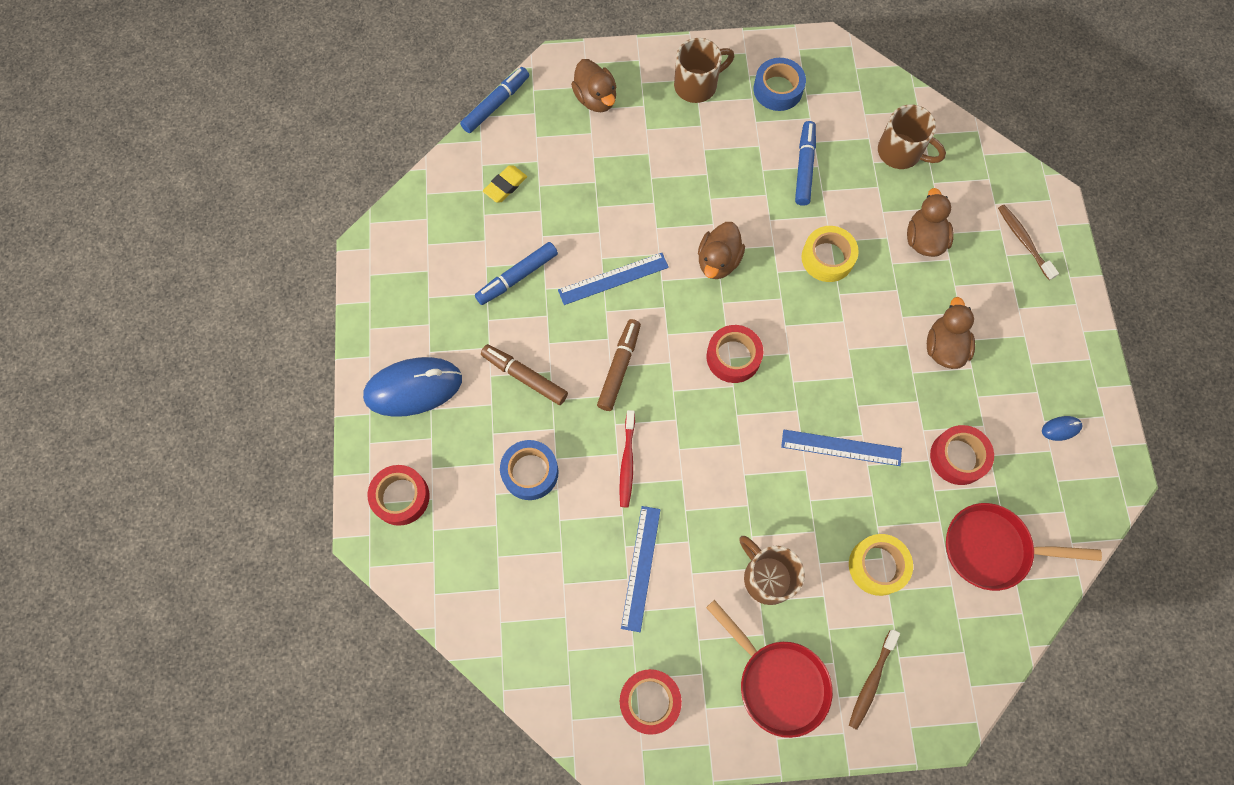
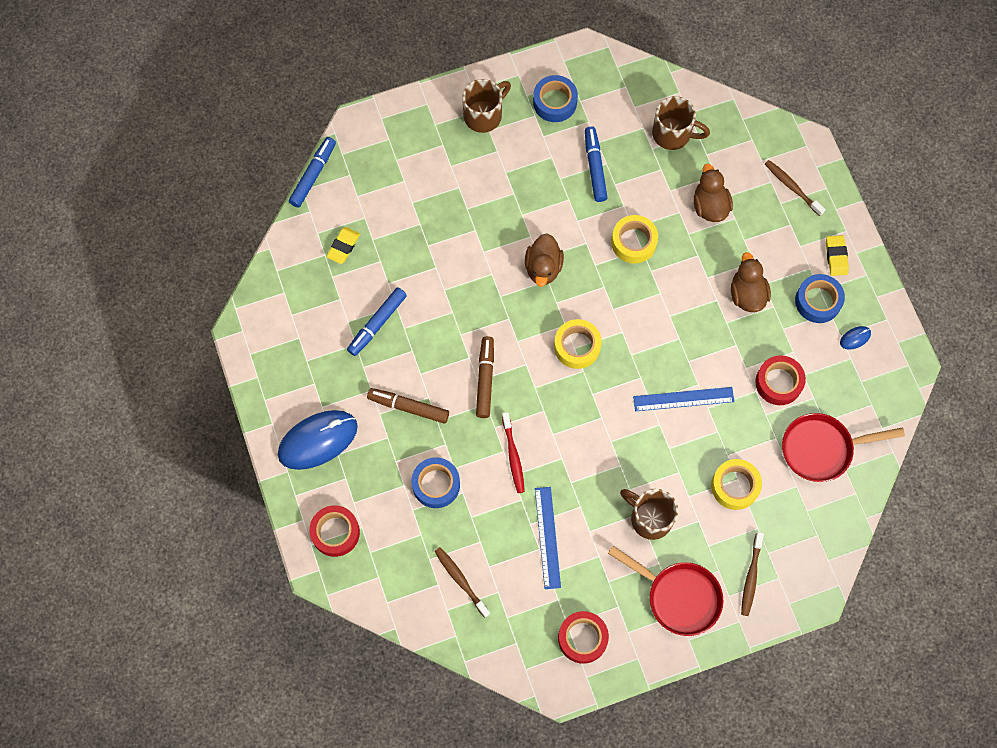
camera: 15 degrees left, 0 degrees up
(526, 592) = (461, 581): none -> brown toothbrush
(596, 98) = (399, 149): brown duck -> none
(613, 279) = (459, 305): blue ruler -> none
(733, 357) = (577, 346): red tape -> yellow tape
(1025, 375) = (818, 301): none -> blue tape
(1058, 330) = (836, 257): none -> yellow eraser

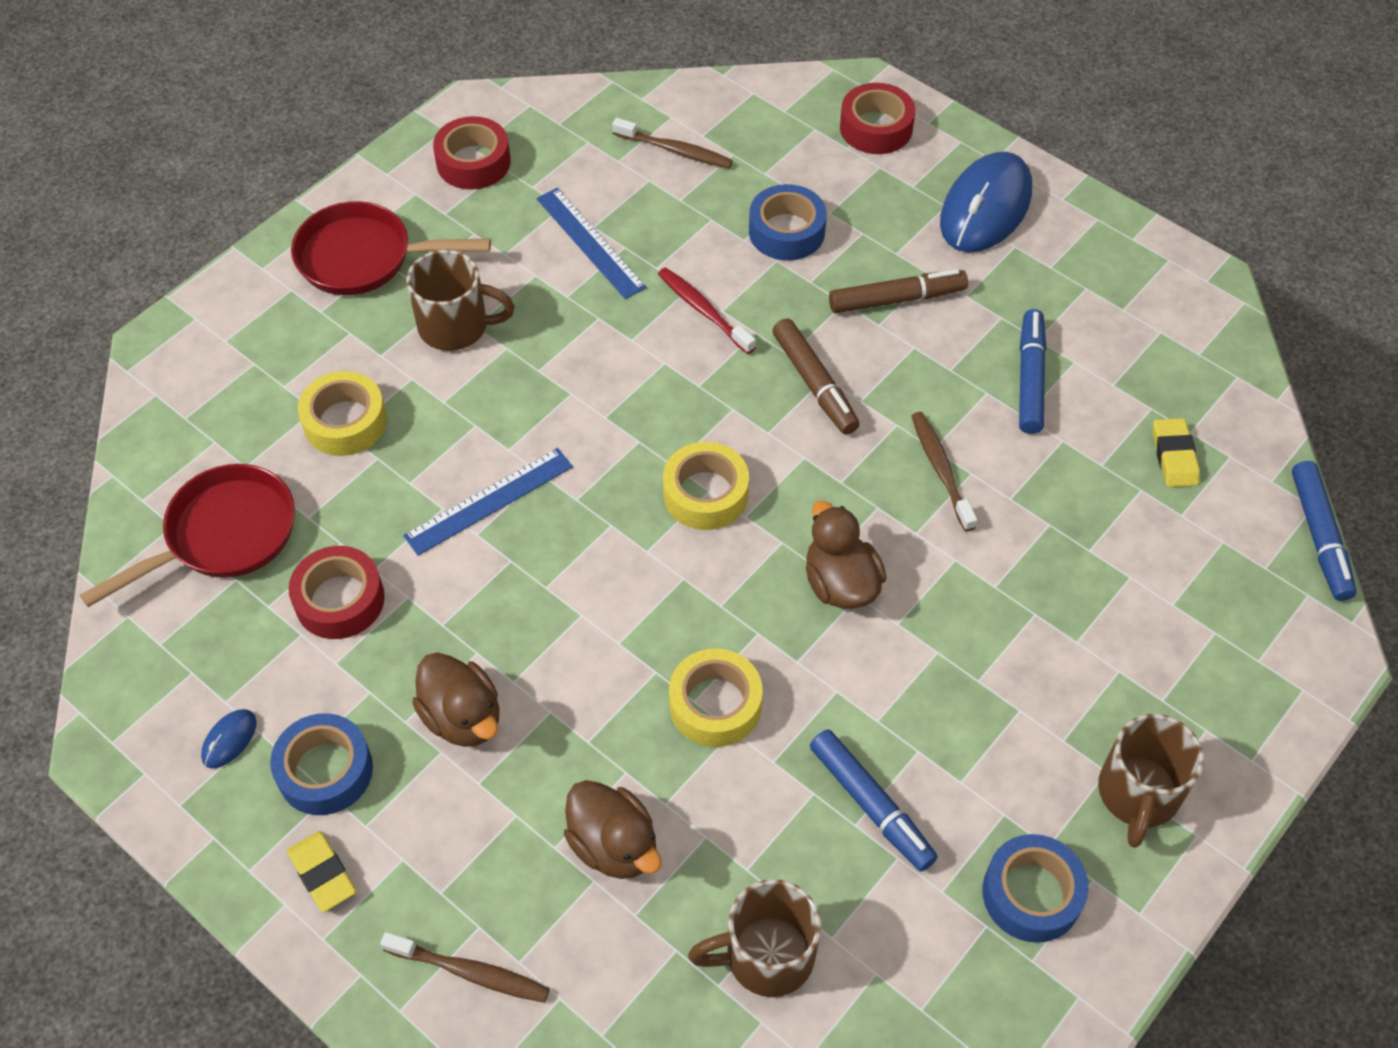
camera: 150 degrees right, 15 degrees down
(751, 577) = (267, 324): brown toothbrush -> brown toothbrush (941, 470)

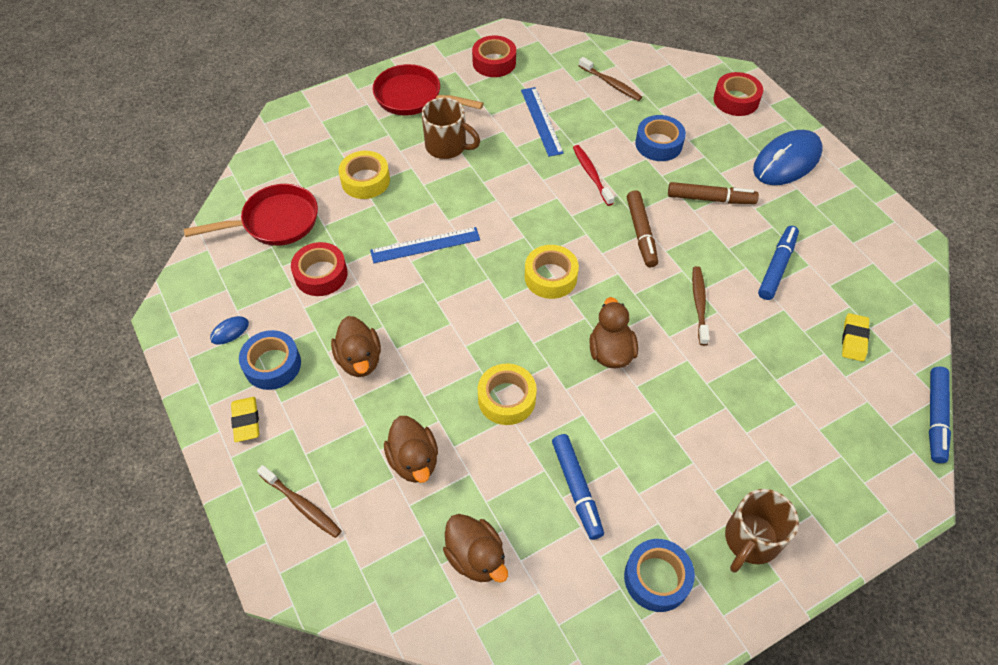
camera: 20 degrees right, 0 degrees up
(766, 956) = (476, 557): brown mug -> brown duck

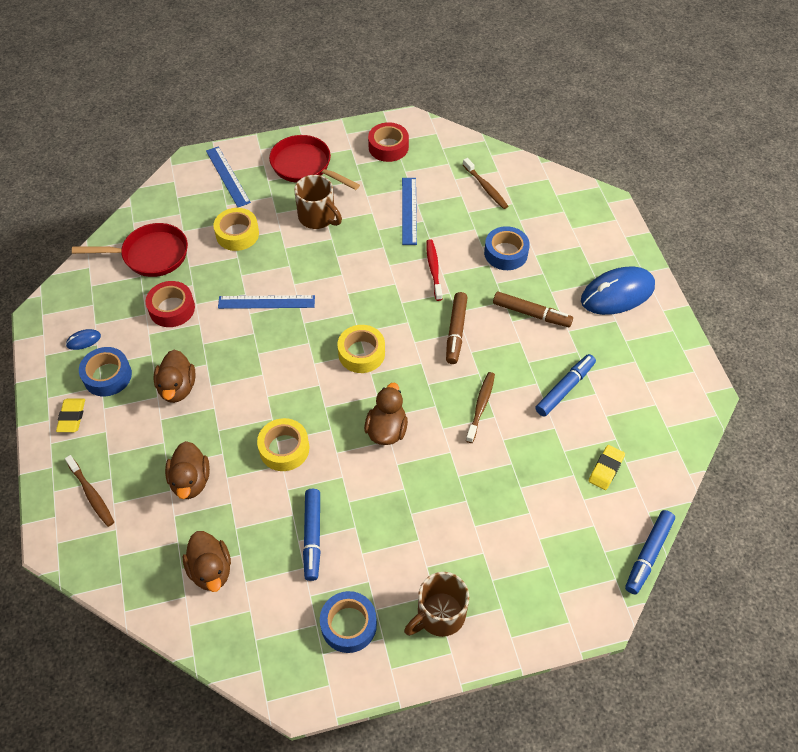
camera: 15 degrees right, 0 degrees up
(332, 123) = (227, 176): none -> blue ruler
(736, 100) = (595, 226): red tape -> none

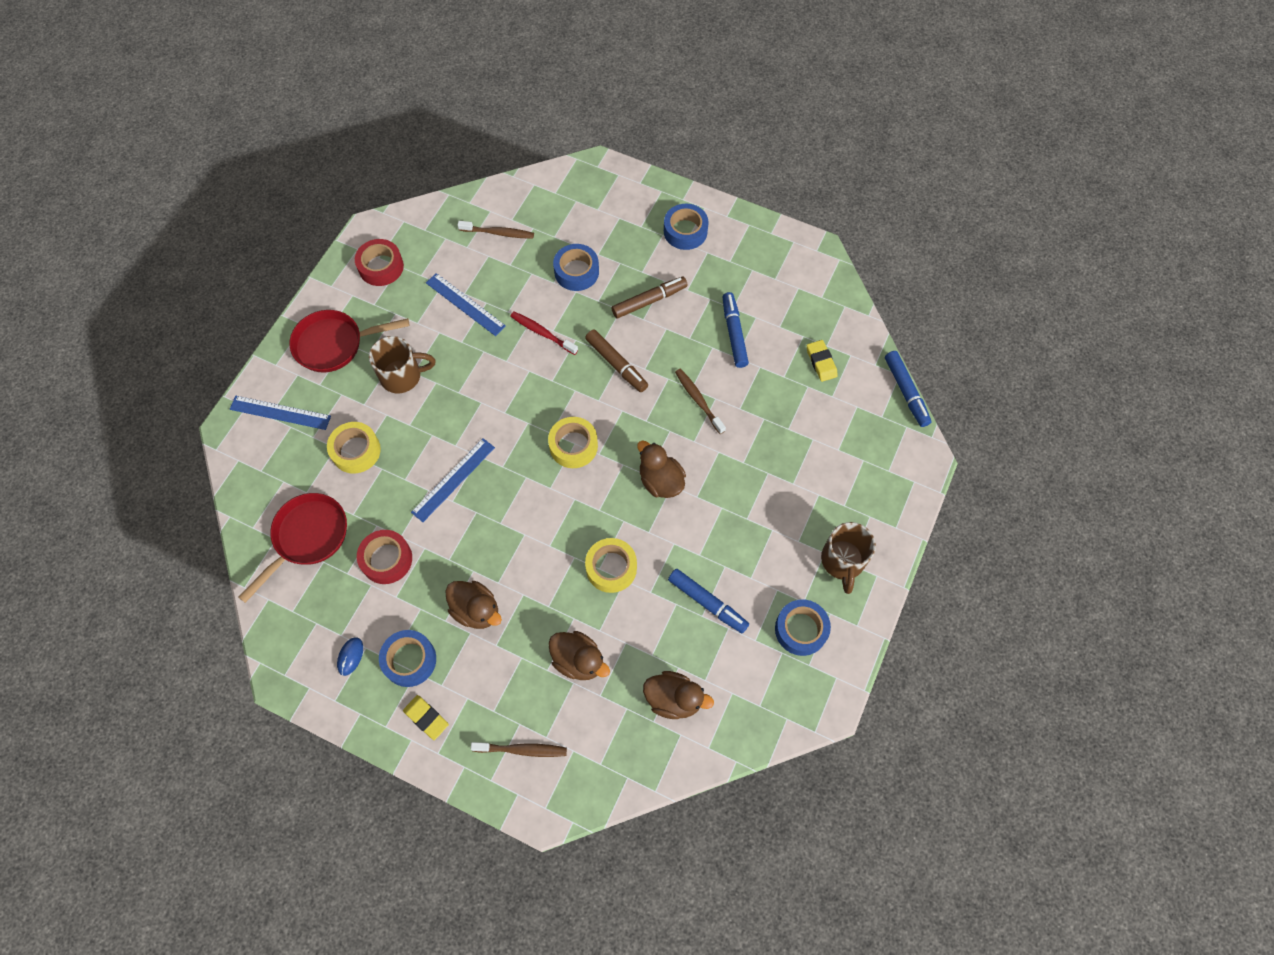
camera: 50 degrees left, 10 degrees up
(617, 293) = (685, 231): blue mouse -> blue tape

